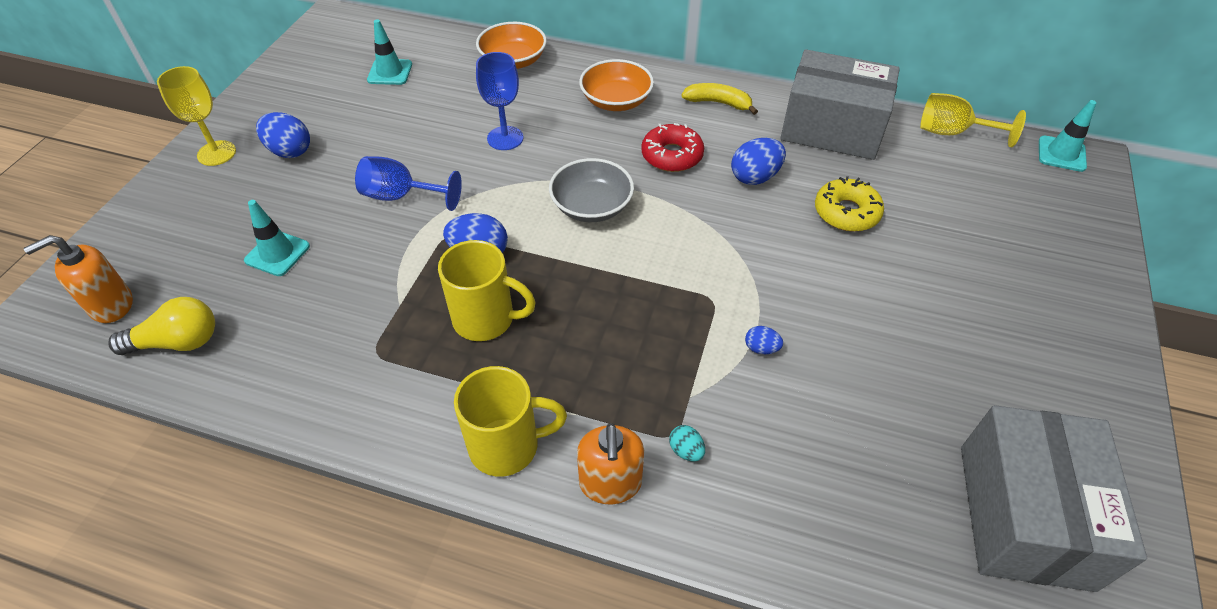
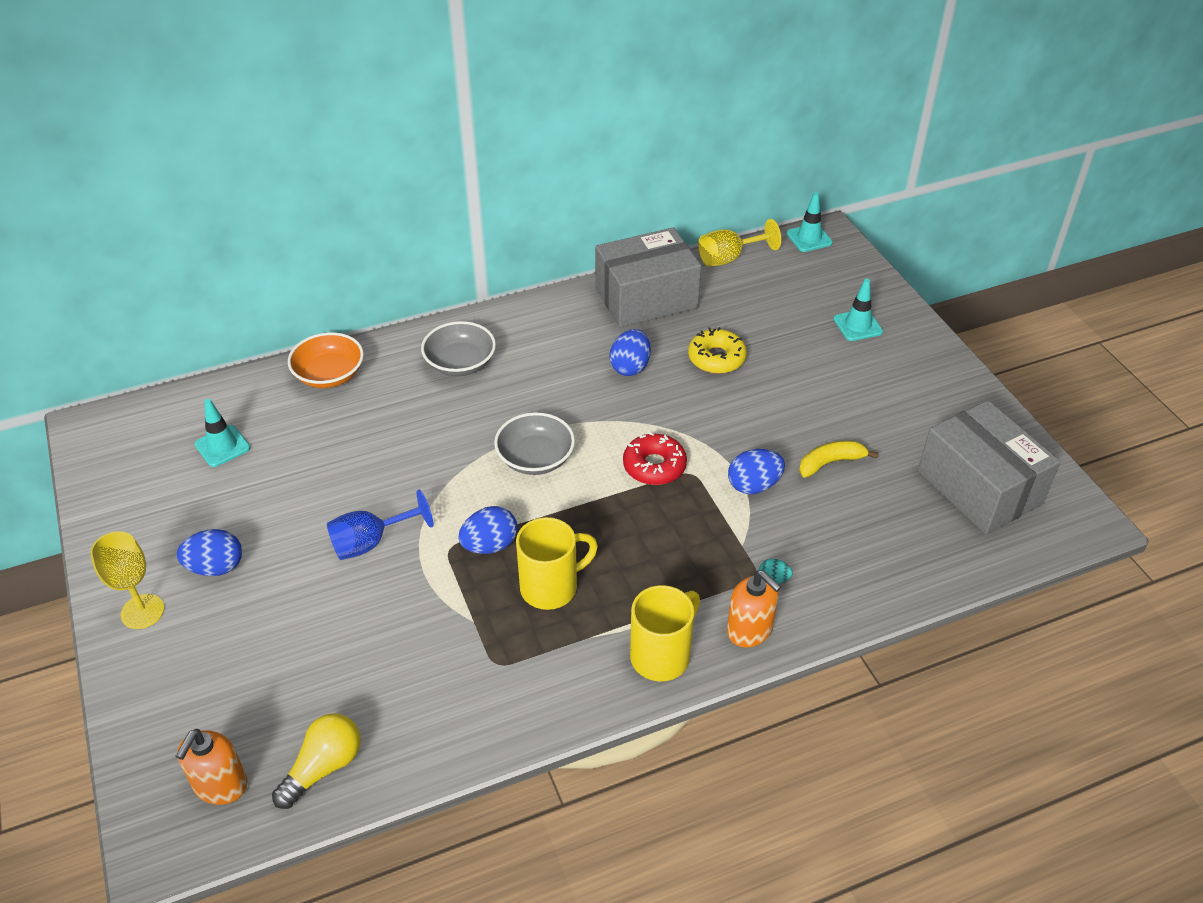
camera: 40 degrees left, 5 degrees down
(277, 253) = (319, 651): turquoise traffic cone -> turquoise traffic cone (857, 325)
(505, 138) = (402, 445): blue goblet -> none
(616, 101) = (460, 363): orange bowl -> grey bowl
(672, 155) = (553, 384): red donut -> red donut (654, 466)
(718, 103) = (543, 322): yellow banana -> yellow banana (830, 463)
(761, 348) = (754, 485): blue egg -> blue egg, size x1.86

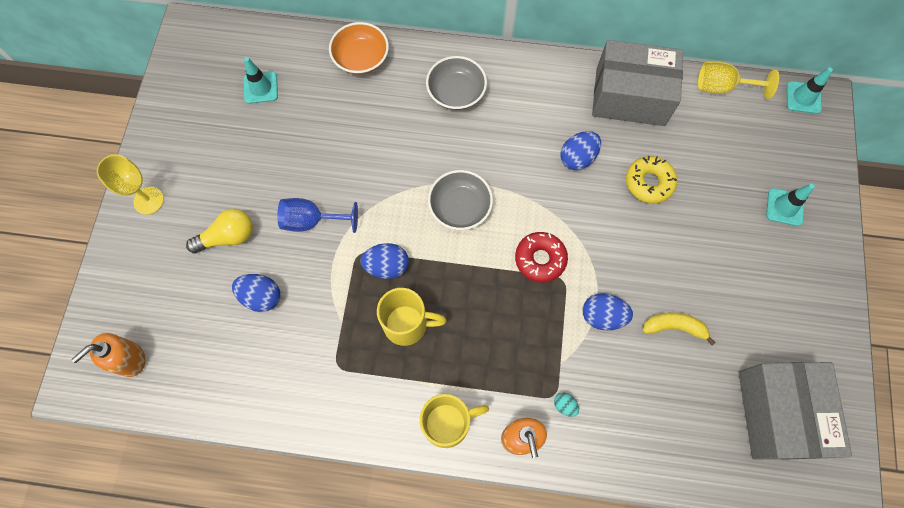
camera: 30 degrees right, 25 degrees up
(216, 567) = (207, 189): blue egg -> blue egg (261, 296)
(324, 767) = (193, 382): yellow light bulb -> yellow light bulb (228, 237)

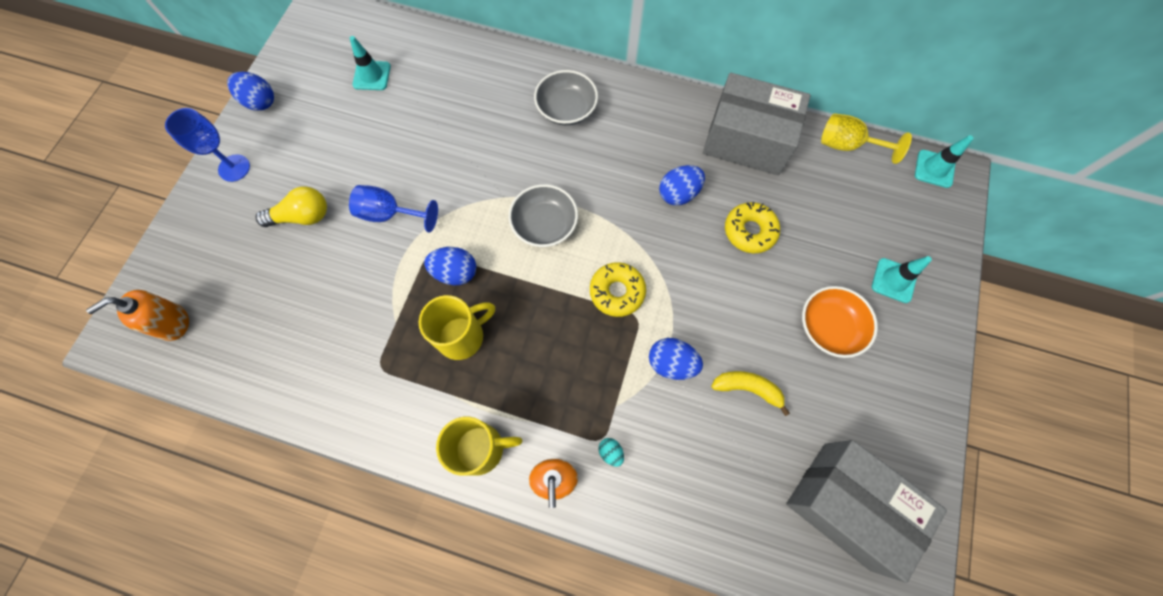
camera: 10 degrees right, 0 degrees up
(148, 200) = (234, 168): yellow goblet -> blue goblet
(261, 296) = (320, 282): blue egg -> blue egg (260, 102)
(361, 58) = (478, 62): orange bowl -> orange bowl (829, 327)
(407, 324) = (462, 336): yellow mug -> yellow mug turned 45 degrees counterclockwise
(540, 259) = (617, 292): red donut -> yellow donut
(778, 413) = (846, 505): grey box -> grey box turned 60 degrees counterclockwise

